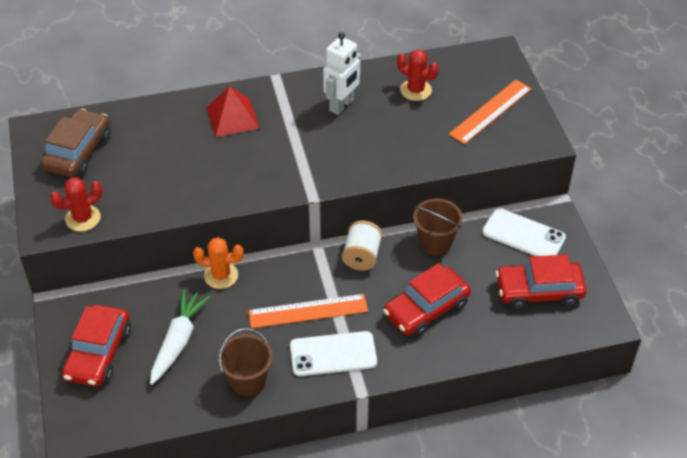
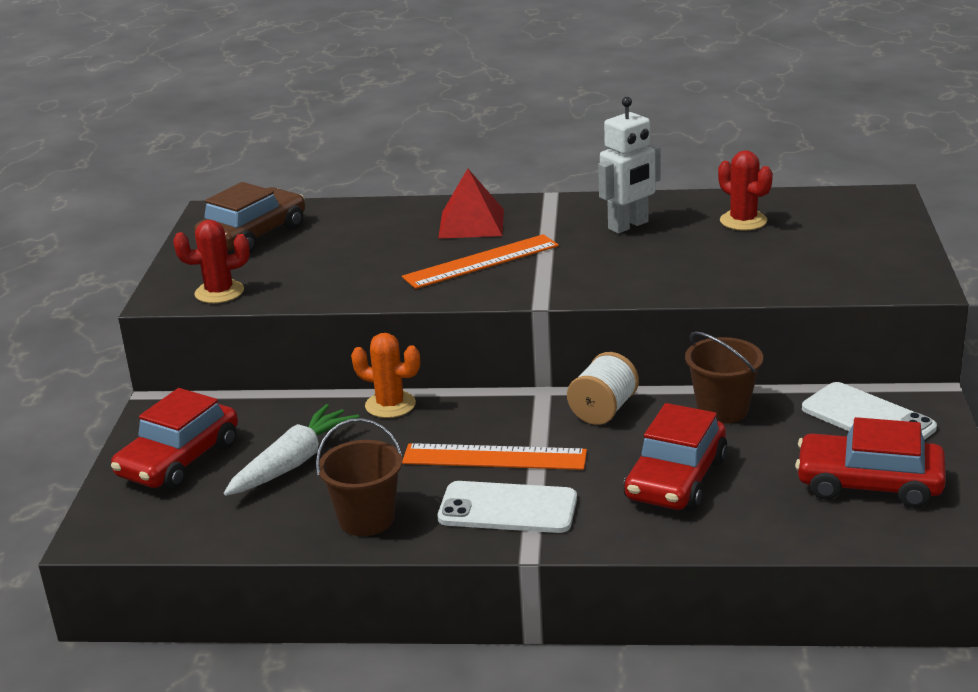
camera: 20 degrees right, 20 degrees down
(426, 309) = (676, 479): red car -> red car turned 45 degrees counterclockwise
(490, 111) = (847, 249): orange ruler -> orange ruler (481, 261)

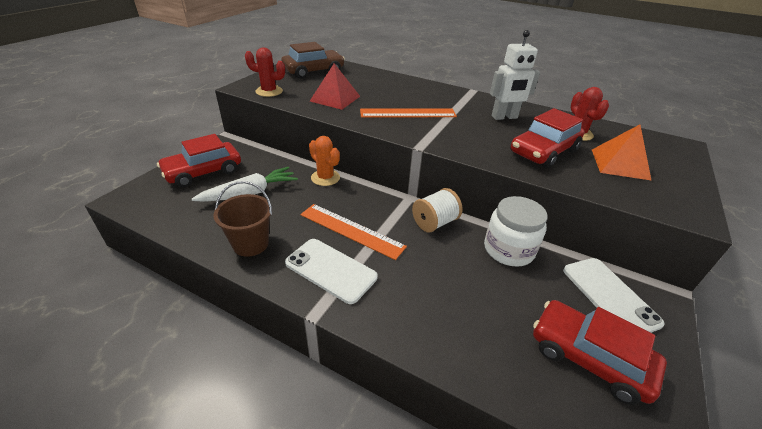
camera: 20 degrees right, 10 degrees up
(471, 223) = (420, 93): red pyramid -> red pyramid (335, 98)
(676, 479) = (448, 292): red car -> red car (543, 151)
(722, 410) = (508, 250): brown bucket -> white jar
(816, 248) = (620, 164): none -> orange pyramid

